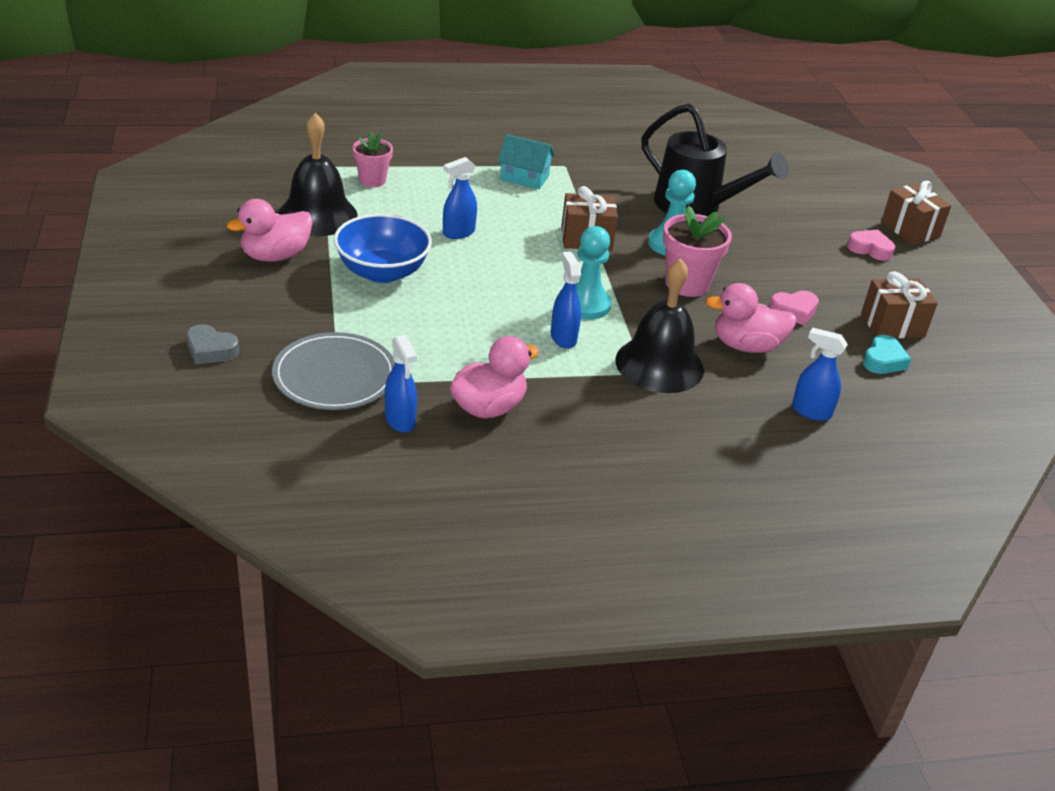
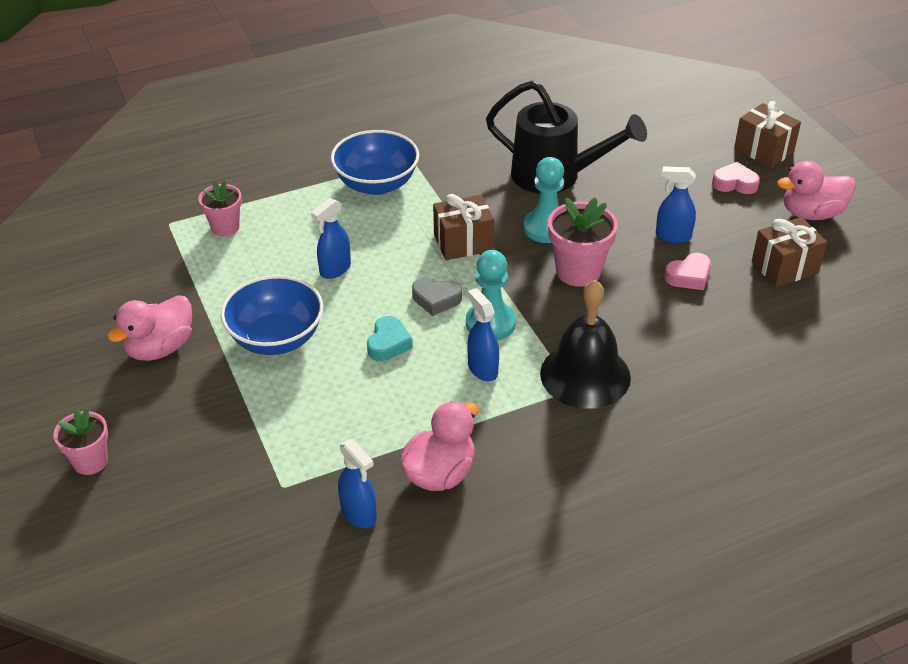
camera: 10 degrees left, 5 degrees up
(177, 324) = (90, 461): none -> pink flower pot
(211, 350) = (136, 483): grey heart -> grey heart (436, 299)
(317, 215) = (185, 285): black bell -> none
(334, 376) = (274, 479): grey plate -> none
(524, 177) = (376, 184): turquoise house -> blue bowl
(746, 346) = (659, 330): pink duck -> pink duck (811, 214)
(810, 411) = (743, 389): blue spray bottle -> blue spray bottle (672, 236)
(883, 360) = (790, 311): turquoise heart -> turquoise heart (388, 343)

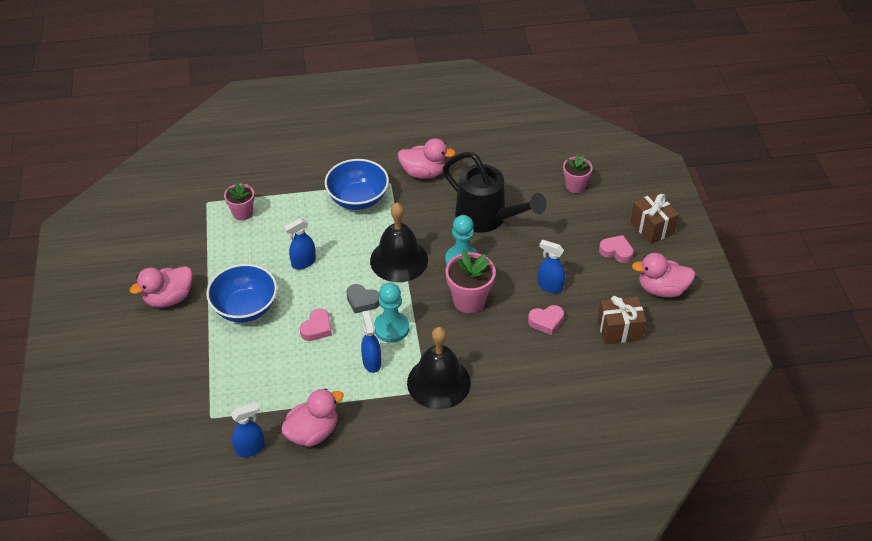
camera: 15 degrees right, 5 degrees up
(90, 461) = (100, 371): pink flower pot -> pink flower pot (575, 186)
(359, 514) = (250, 448): blue spray bottle -> blue spray bottle turned 90 degrees counterclockwise
(388, 343) = (317, 328): turquoise heart -> pink heart
(450, 141) = (424, 173): none -> pink duck
(463, 243) = (399, 260): brown gift -> black bell

